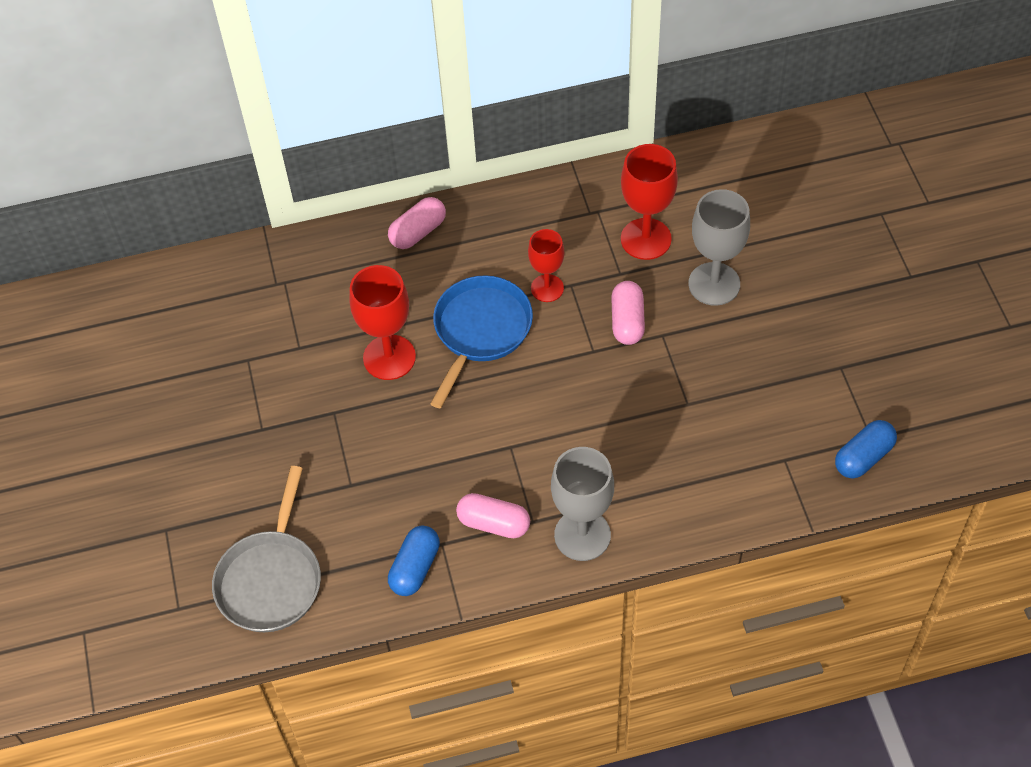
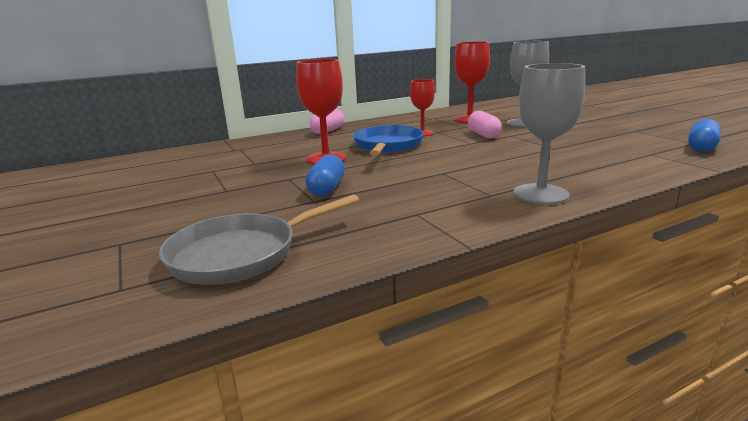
camera: 15 degrees left, 35 degrees down
(271, 579) = (241, 254): grey pan -> grey pan turned 60 degrees clockwise
(415, 568) = (398, 227): blue capsule -> blue capsule (327, 188)
(494, 523) = (457, 199): pink capsule -> none

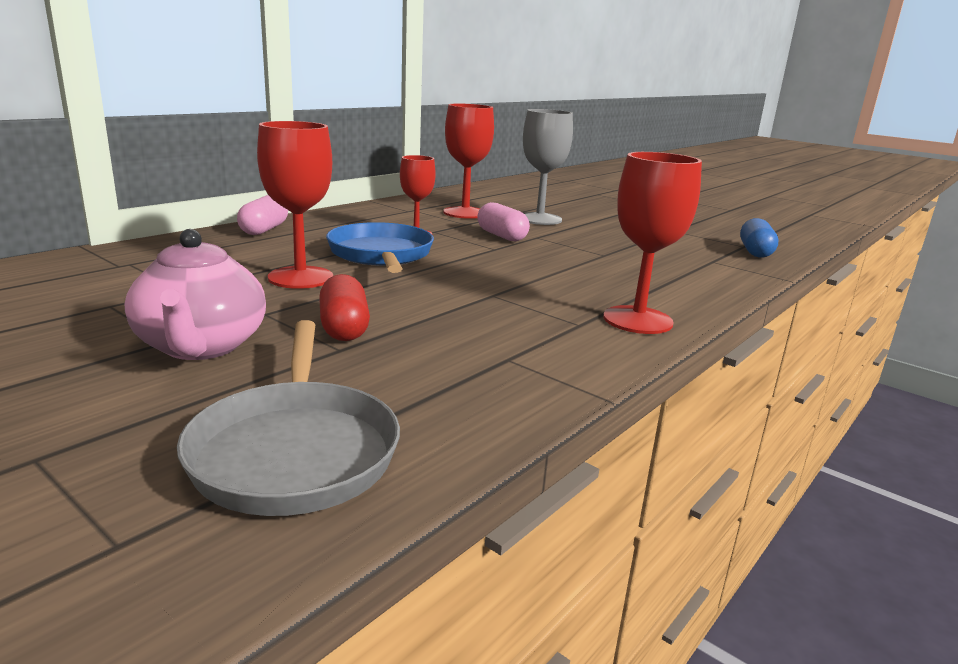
camera: 25 degrees left, 0 degrees up
(239, 194) = (201, 346): none -> pink teapot
(241, 254) = (295, 450): grey pan -> grey pan turned 45 degrees counterclockwise
(327, 188) = (344, 328): blue capsule -> red capsule
(540, 194) = (637, 320): grey goblet -> red goblet

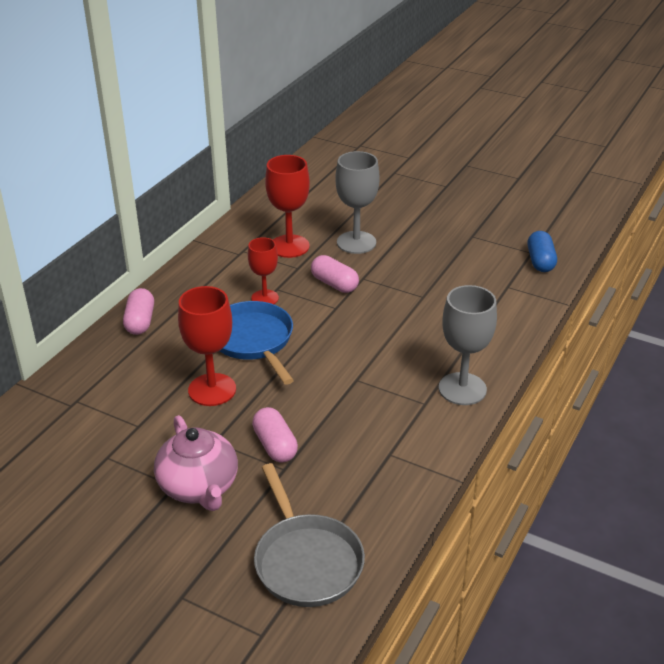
camera: 10 degrees left, 15 degrees up
(344, 328) = (275, 445): red capsule -> pink capsule
(637, 320) = (462, 389): red goblet -> grey goblet

